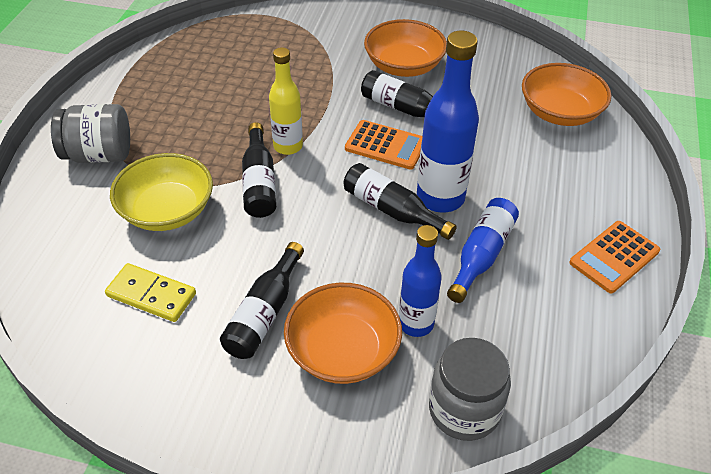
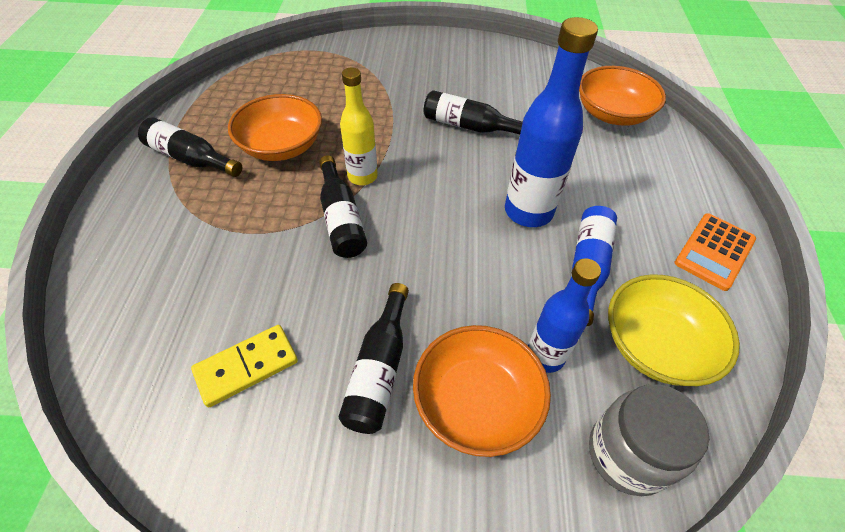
camera: 10 degrees left, 5 degrees up
(99, 154) = (163, 209): grey jar -> none
(151, 295) = (246, 366): yellow domino -> yellow domino turned 45 degrees counterclockwise
(167, 211) = (248, 263): yellow bowl -> yellow bowl (655, 345)
(386, 145) = (460, 164): orange calculator -> none
(392, 210) = (485, 231): black bottle -> black bottle (191, 158)
(404, 66) = (455, 85): orange bowl -> orange bowl (281, 146)

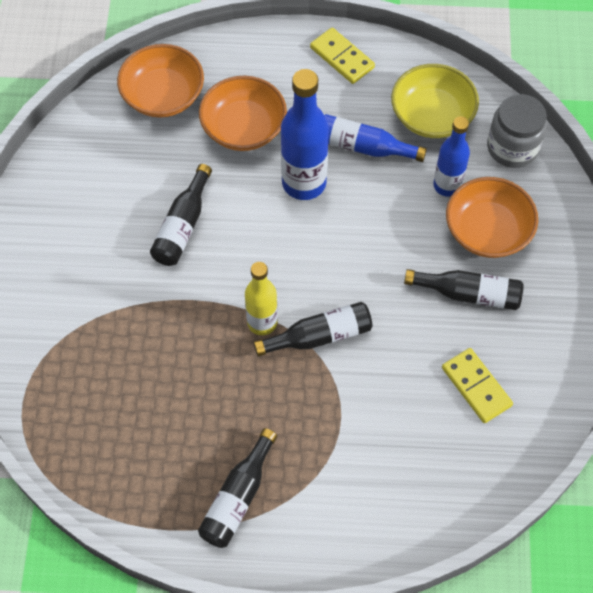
camera: 90 degrees left, 10 degrees up
(281, 146) = (216, 407): orange bowl -> orange bowl (244, 128)
(714, 251) = (342, 57): orange calculator -> yellow domino

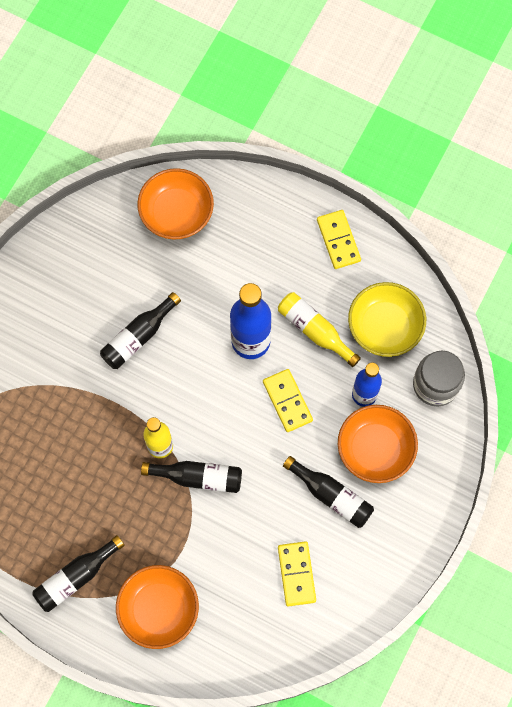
camera: 25 degrees right, 10 degrees up
(244, 128) = (227, 271): orange bowl -> orange bowl (159, 609)
(364, 147) = (315, 330): blue bottle -> yellow bottle
(373, 223) = (287, 401): none -> yellow domino

